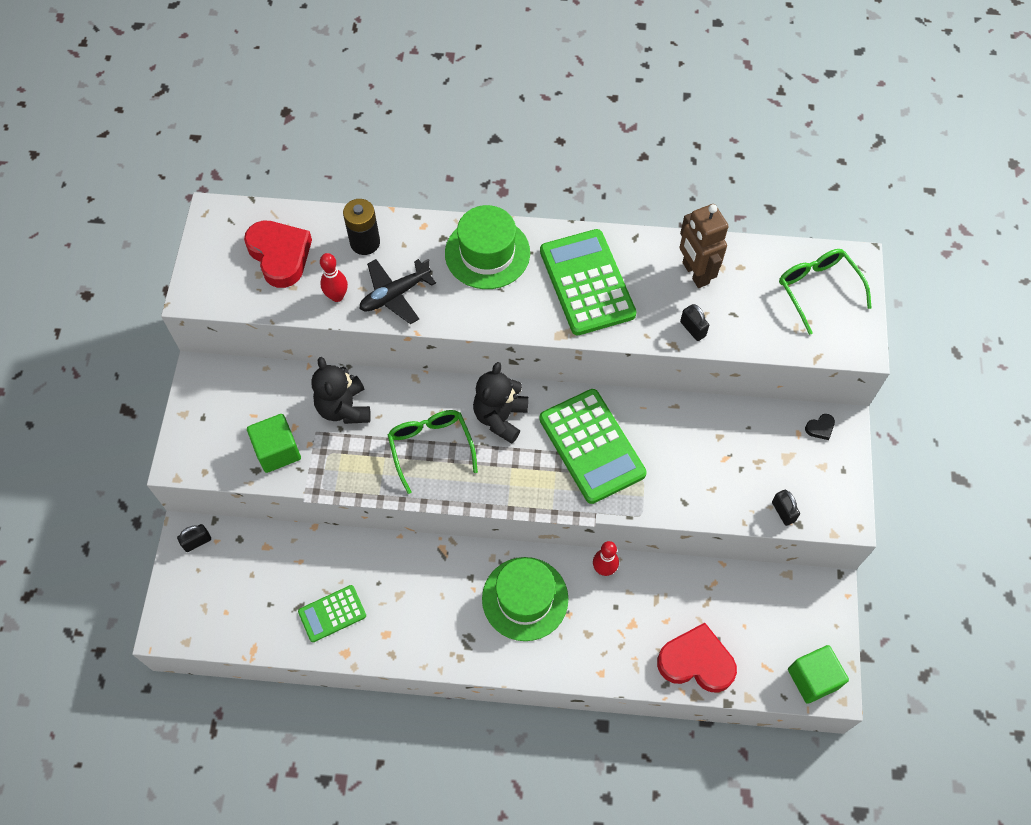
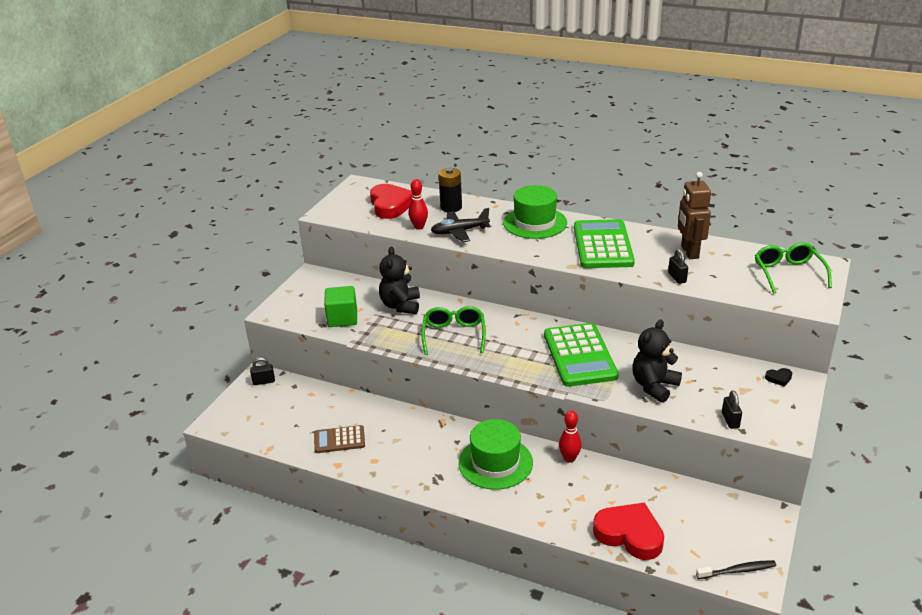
camera: 20 degrees right, 30 degrees down
(332, 614) = (339, 440): green calculator -> brown calculator
(500, 417) = (514, 329): black teddy bear -> black teddy bear (654, 386)
(813, 678) = (737, 571): green cube -> black toothbrush

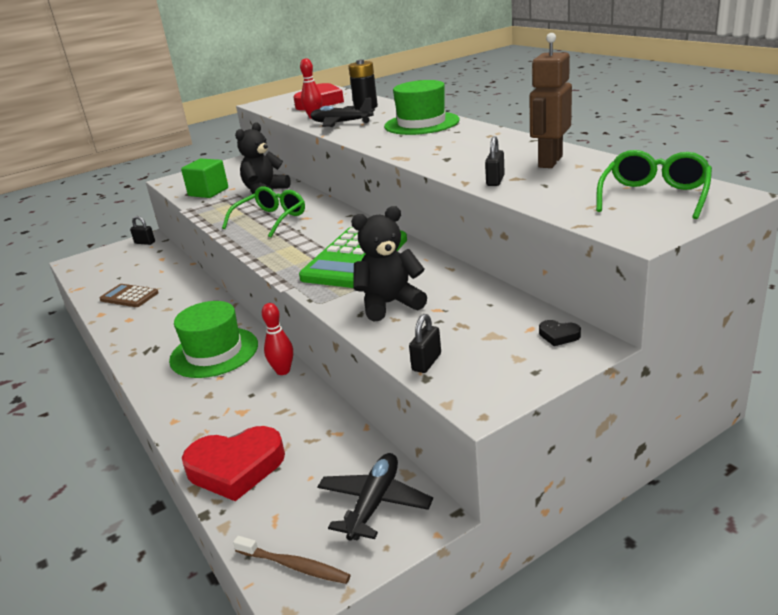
camera: 35 degrees right, 5 degrees down
(602, 245) = (459, 146): green calculator -> none
(629, 534) = (236, 468): red heart -> red heart turned 105 degrees clockwise
(737, 519) = (374, 503): none -> black plane
(737, 571) = (294, 566): black toothbrush -> brown toothbrush

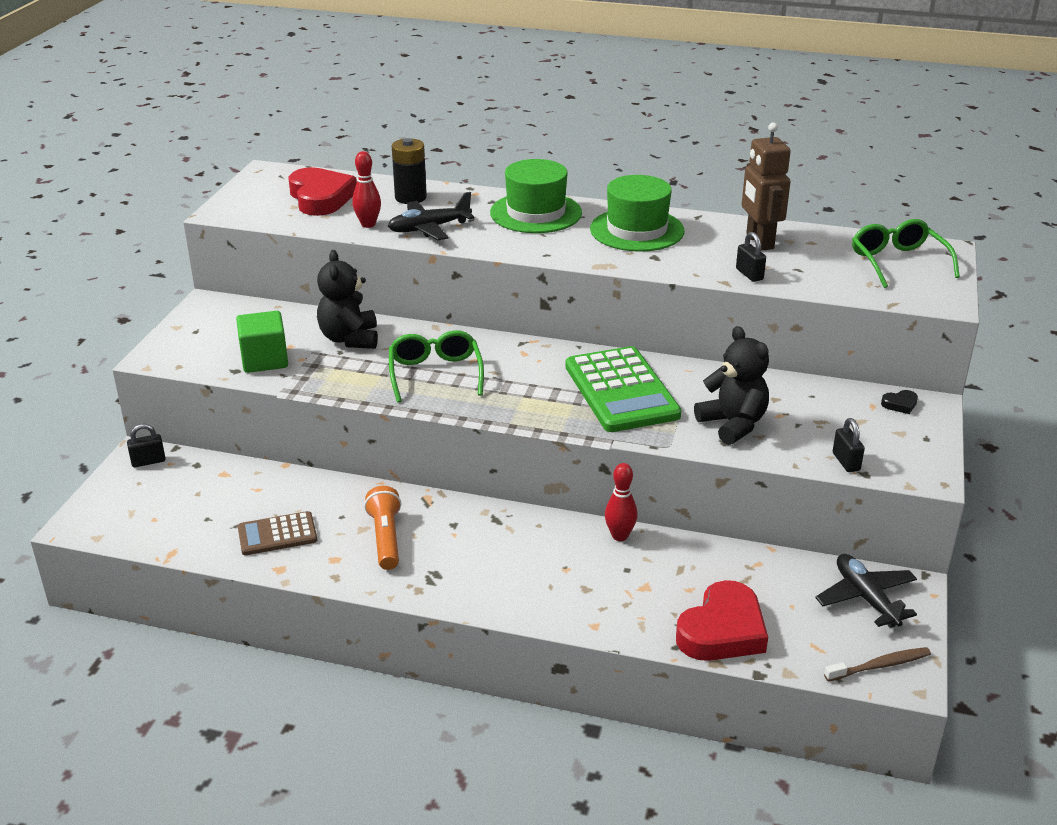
camera: 45 degrees left, 5 degrees up
(167, 318) = (386, 538): none -> orange flashlight
(214, 352) = (514, 549): green hat -> green hat (637, 230)
(389, 304) = (733, 424): black teddy bear -> black teddy bear turned 120 degrees clockwise

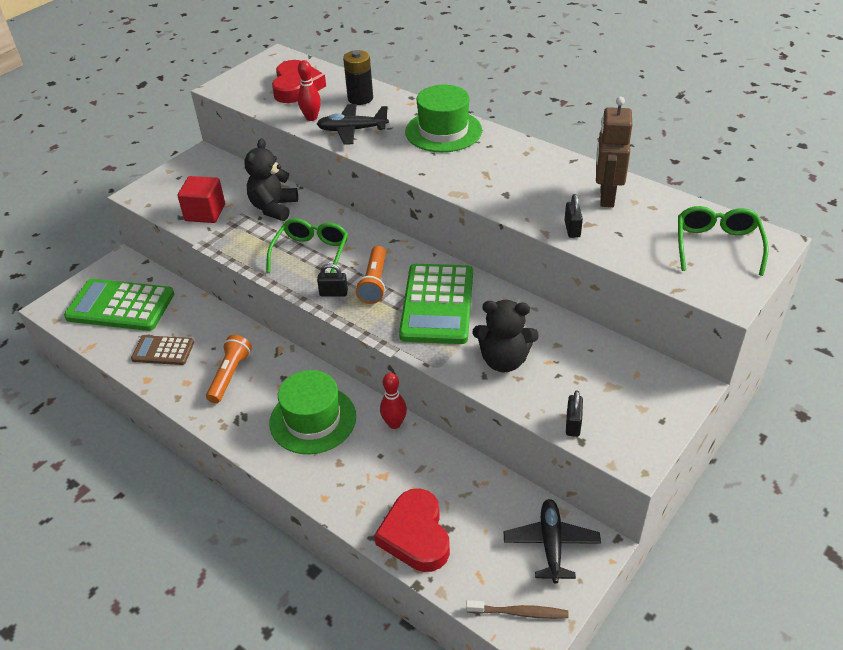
camera: 25 degrees right, 10 degrees up
(148, 461) = (122, 268): black padlock -> black padlock (333, 293)
(179, 502) = (120, 306): none -> green calculator
(264, 360) = (205, 213): green cube -> red cube
(534, 386) = (374, 283): none -> orange flashlight
(637, 230) = (511, 164): green hat -> green hat (313, 419)
(722, 630) = (415, 535): red heart -> red heart turned 105 degrees clockwise
(733, 424) = (504, 360): black teddy bear -> black teddy bear turned 105 degrees clockwise
(900, 404) = (662, 379): black heart -> none

